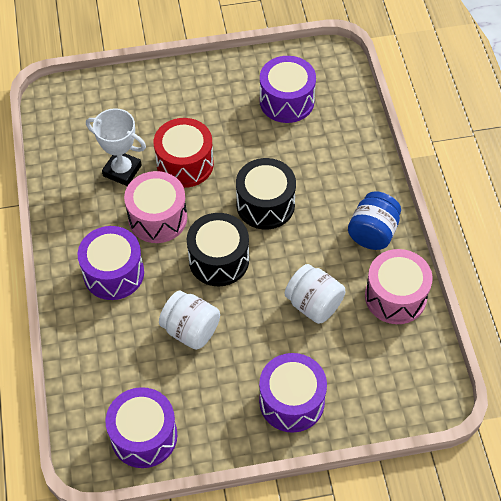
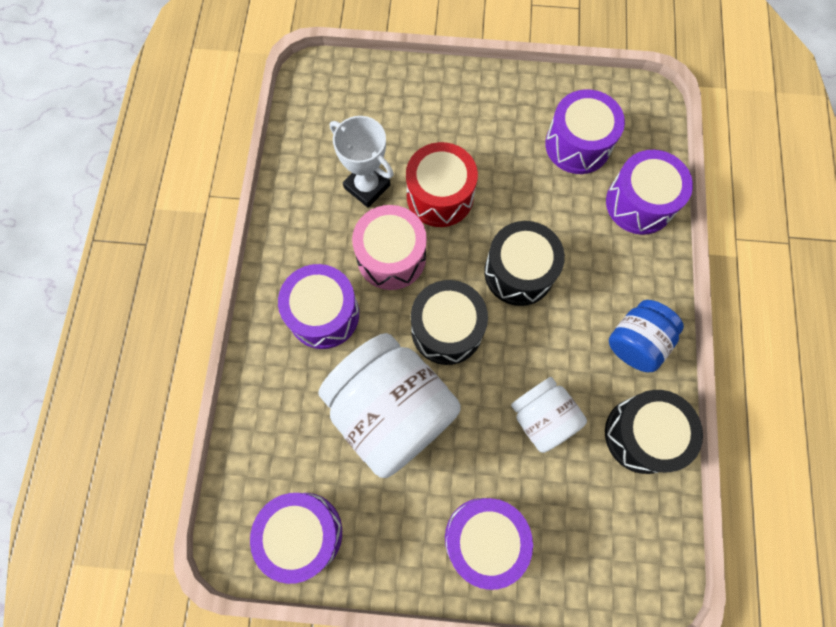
camera: 15 degrees right, 15 degrees up
(191, 330) = (391, 411): white jar -> white jar, size x1.83
(348, 132) = (639, 203): none -> purple drum
(395, 296) = (642, 435): pink drum -> black drum

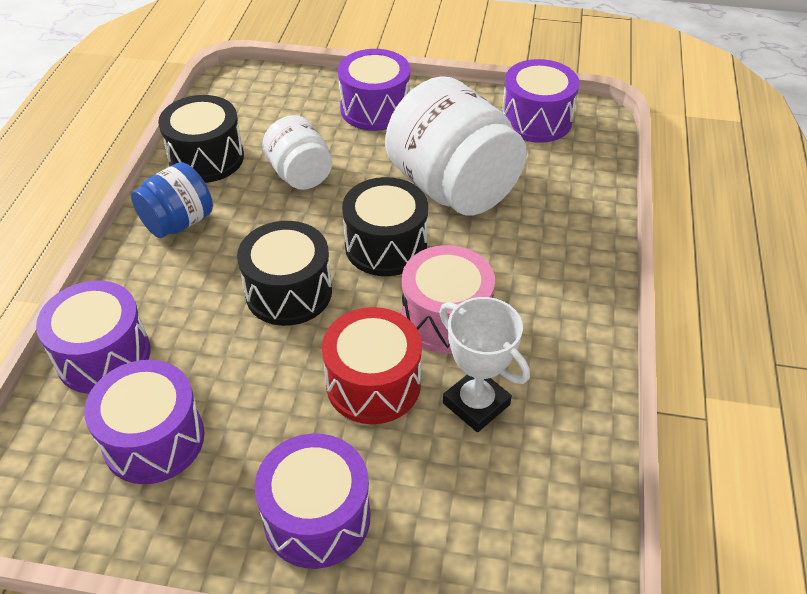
camera: 175 degrees left, 25 degrees down
(323, 314) = (529, 268): purple drum -> purple drum (317, 517)

